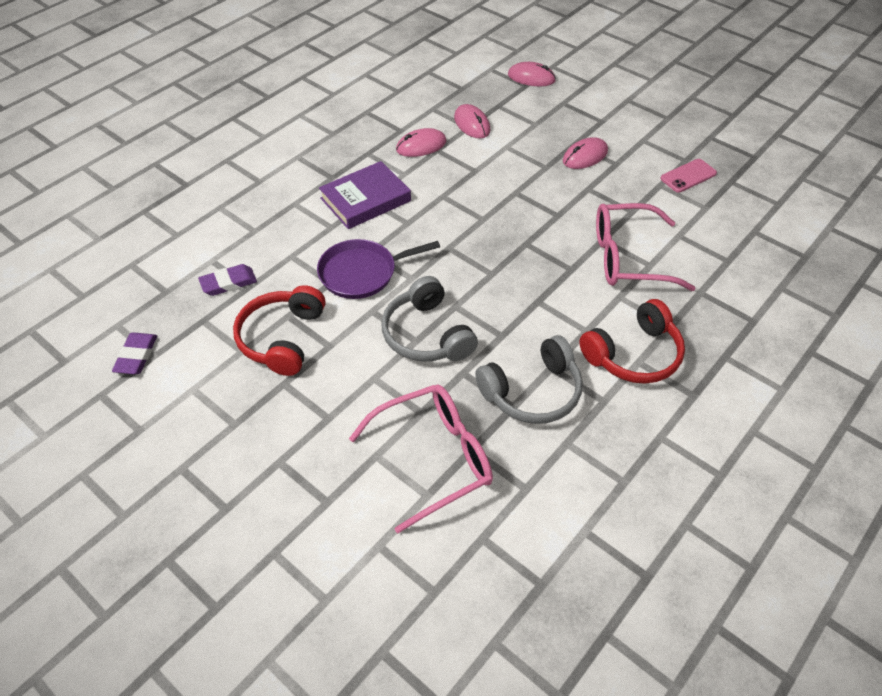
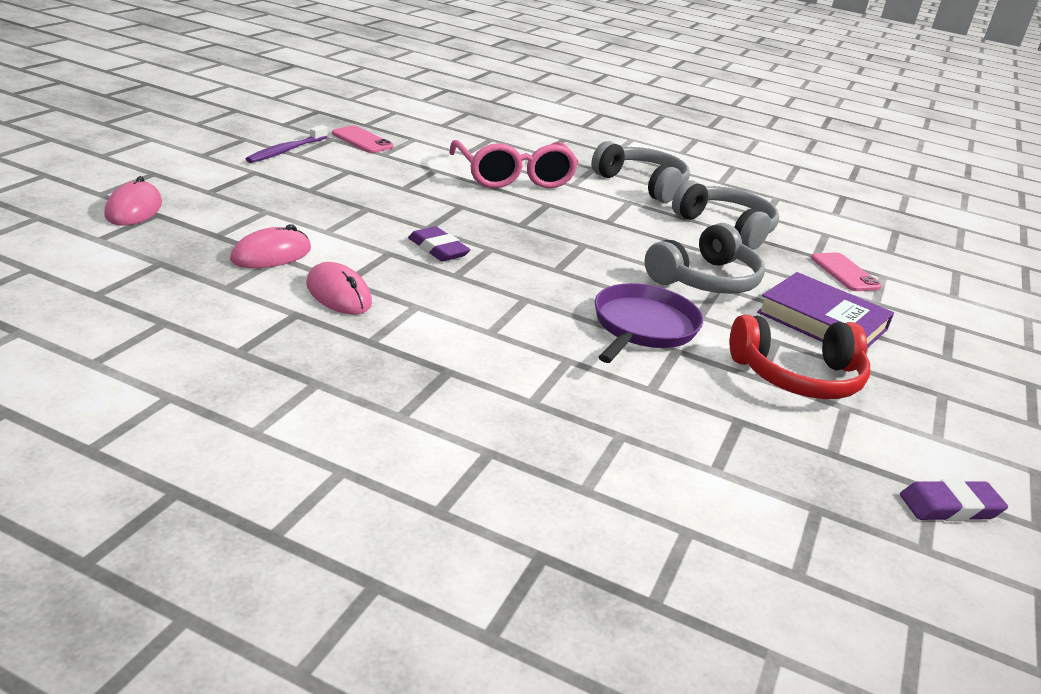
camera: 110 degrees left, 20 degrees down
(228, 283) = (747, 441): purple eraser -> purple eraser (438, 249)
(361, 273) = (643, 327): purple pan -> purple pan turned 120 degrees counterclockwise
(365, 199) = (491, 334): purple book -> purple book (822, 321)
(434, 458) = (844, 273): pink glasses -> pink phone
(585, 156) = (337, 186): pink mouse -> none
(634, 355) = (642, 184): red headphones -> grey headphones
(649, 136) = (286, 151): none -> purple toothbrush

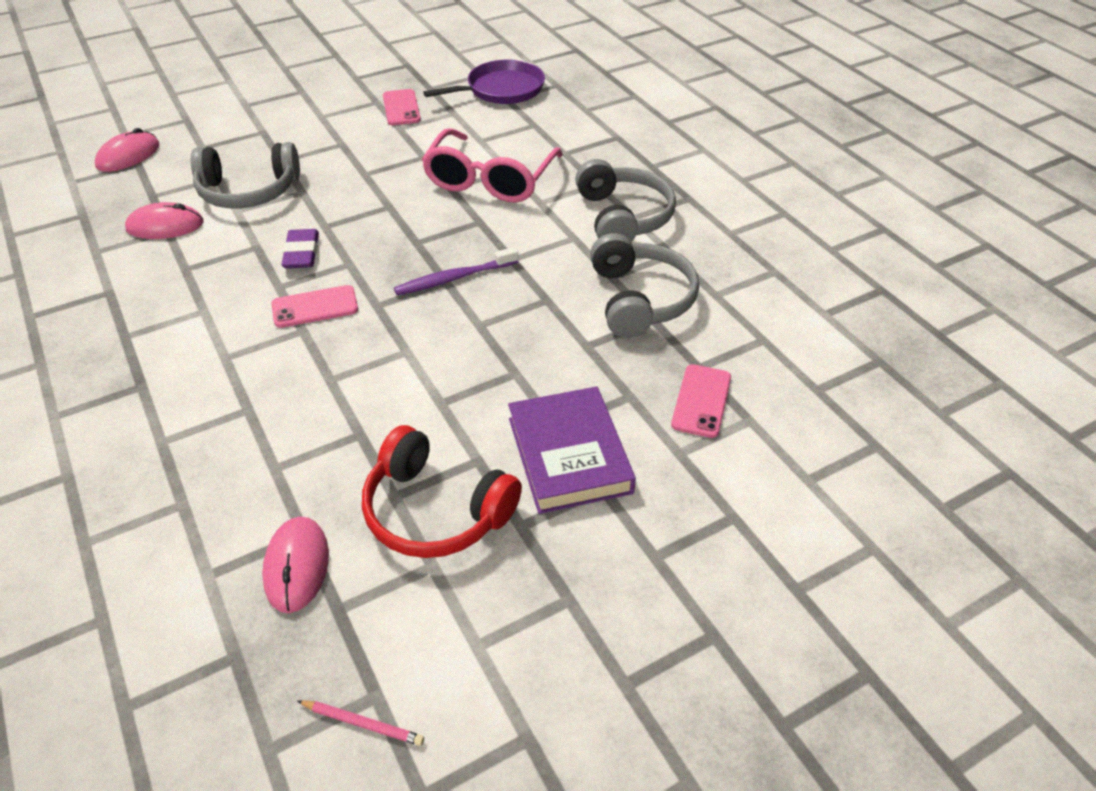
camera: 40 degrees right, 15 degrees up
(286, 151) = (318, 111): purple toothbrush -> purple toothbrush (454, 278)
(338, 294) = (162, 281): pink mouse -> pink mouse (296, 566)
(510, 281) = (315, 307): none -> pink phone
(643, 327) = (365, 397): purple pan -> purple pan (501, 89)
(705, 280) = (511, 361): grey headphones -> grey headphones (248, 191)
(950, 506) = (363, 723): purple eraser -> pink pencil

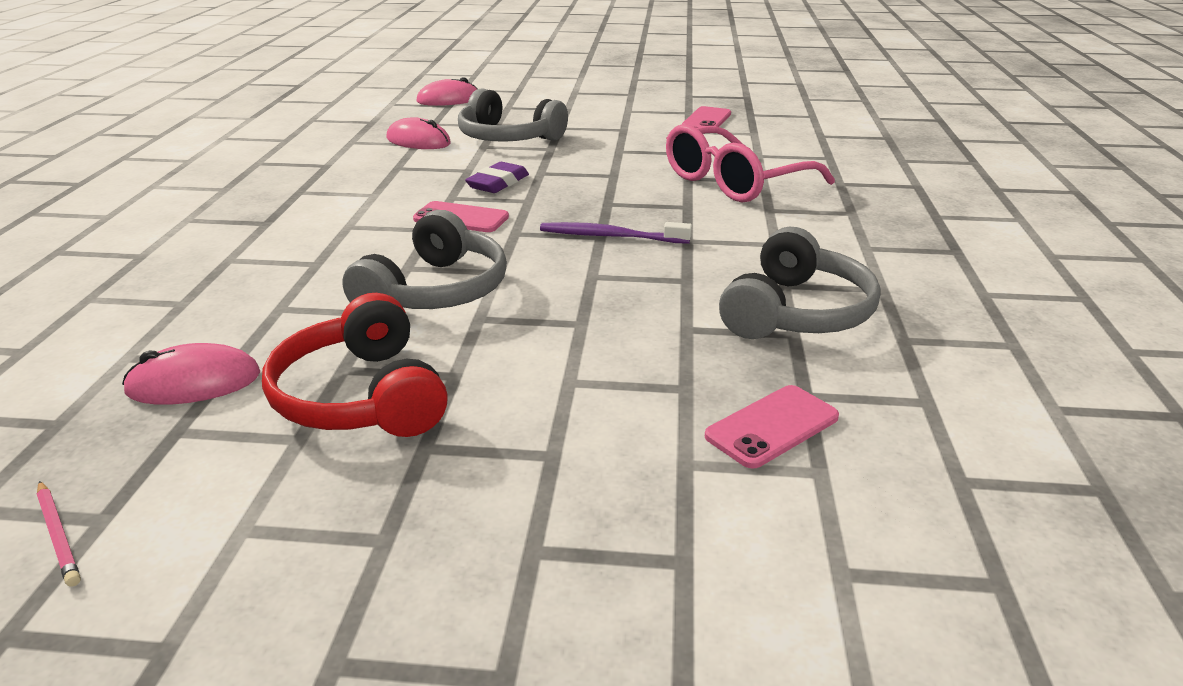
camera: 35 degrees right, 15 degrees down
(296, 566) = (194, 382): pink mouse -> pink mouse turned 45 degrees clockwise
(501, 89) = (822, 129): purple pan -> none
(569, 455) = (552, 410): purple book -> none
(623, 217) = (853, 244): grey headphones -> grey headphones (435, 291)

